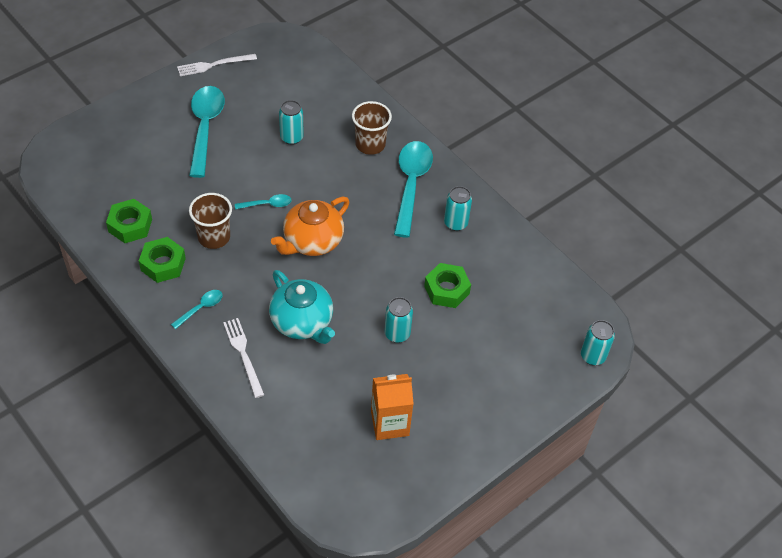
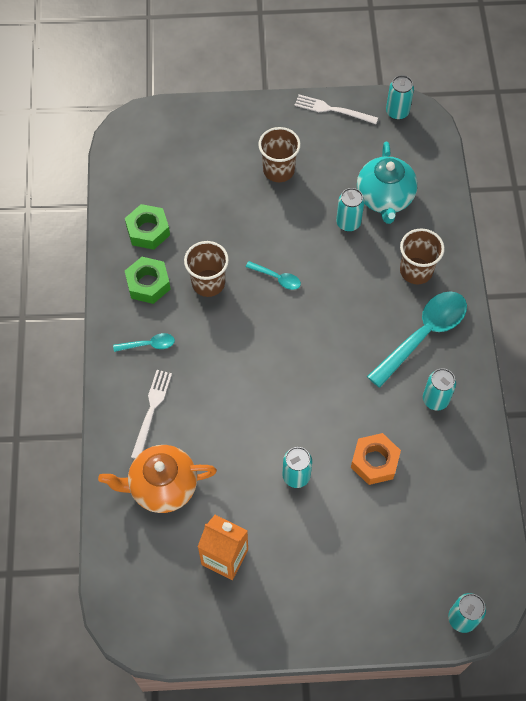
camera: 40 degrees right, 10 degrees up
(205, 128) = (278, 170): turquoise spoon -> brown cup
(266, 43) = (397, 112): none -> turquoise can
(302, 322) = (222, 412): turquoise teapot -> turquoise teapot (384, 198)
(312, 241) = (289, 338): orange teapot -> orange teapot (162, 486)
(446, 290) = (374, 461): green nut -> orange nut

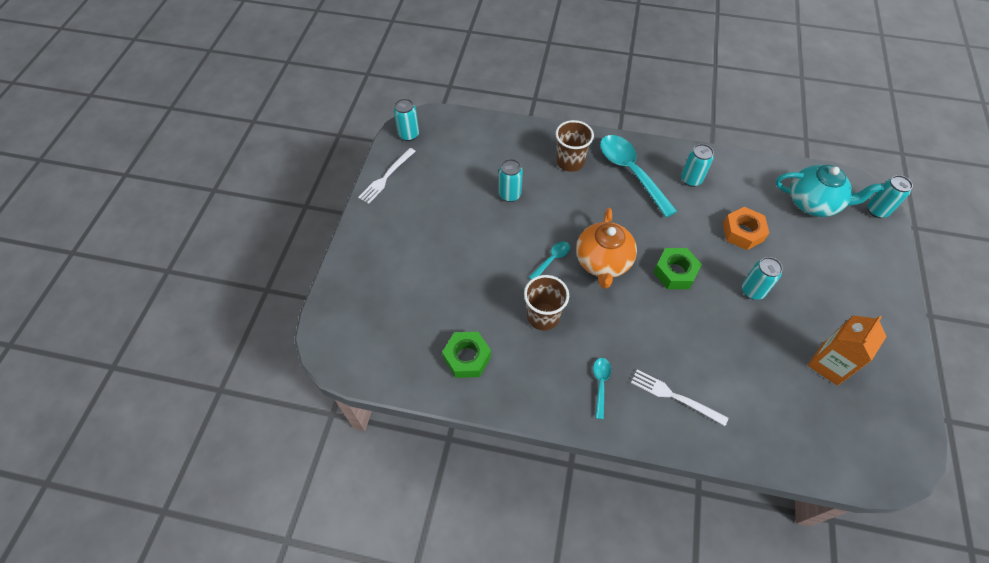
camera: 75 degrees left, 5 degrees down
(148, 284) = (530, 370): green nut -> green nut (675, 272)
(162, 486) = (757, 403): orange teapot -> orange teapot (602, 262)
(278, 170) = (436, 232): brown cup -> none
(384, 198) = (493, 164): turquoise teapot -> turquoise teapot (813, 203)

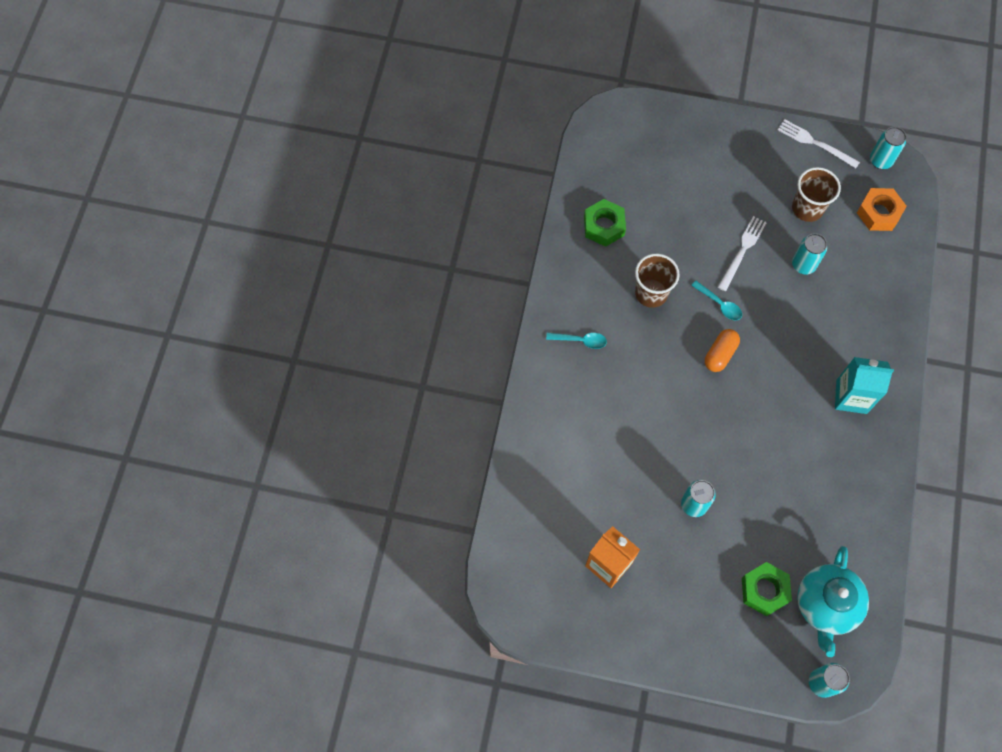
camera: 90 degrees right, 10 degrees up
(570, 162) = (860, 330): brown cup -> brown cup (807, 208)
(602, 262) = (720, 354): orange teapot -> orange capsule
(631, 172) = (851, 397): turquoise spoon -> turquoise carton
(674, 396) = (569, 406): white fork -> white fork (742, 251)
(675, 272) = (712, 427): green nut -> green nut (764, 590)
(691, 180) = (847, 464): turquoise can -> none
(743, 232) = (773, 510): orange nut -> orange nut (878, 213)

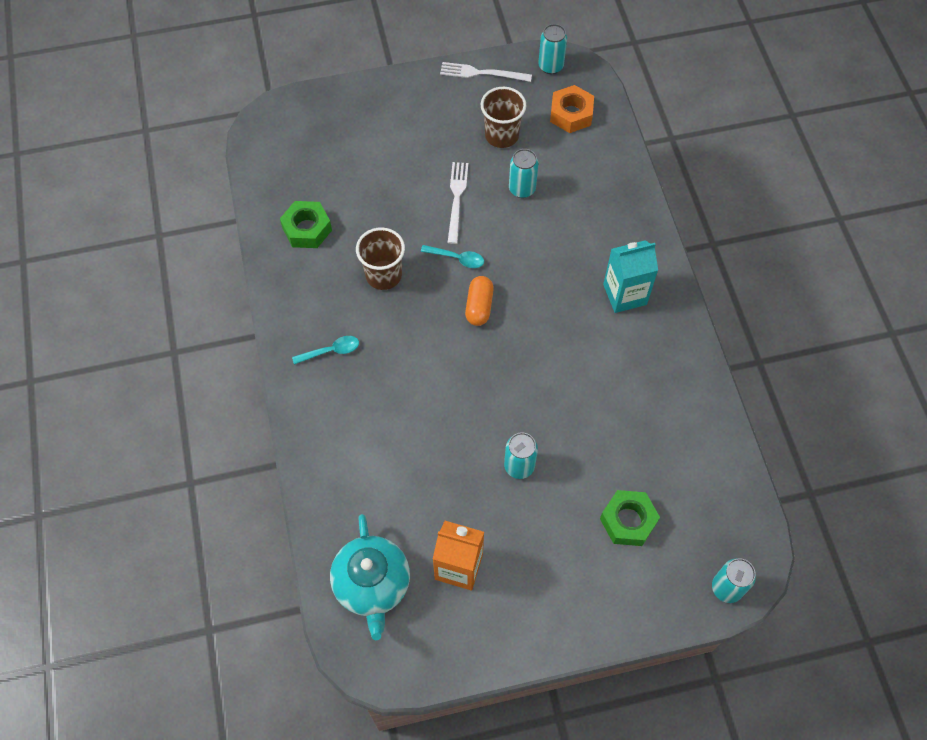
camera: 25 degrees left, 5 degrees down
(826, 605) = (694, 508): turquoise teapot -> turquoise teapot (372, 585)

